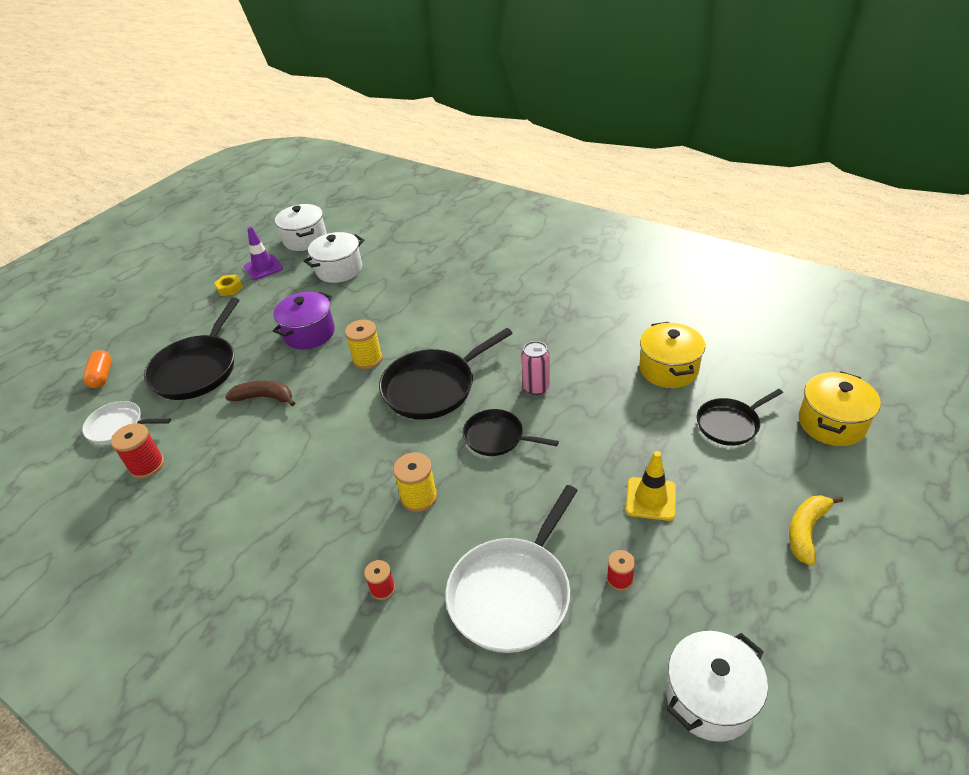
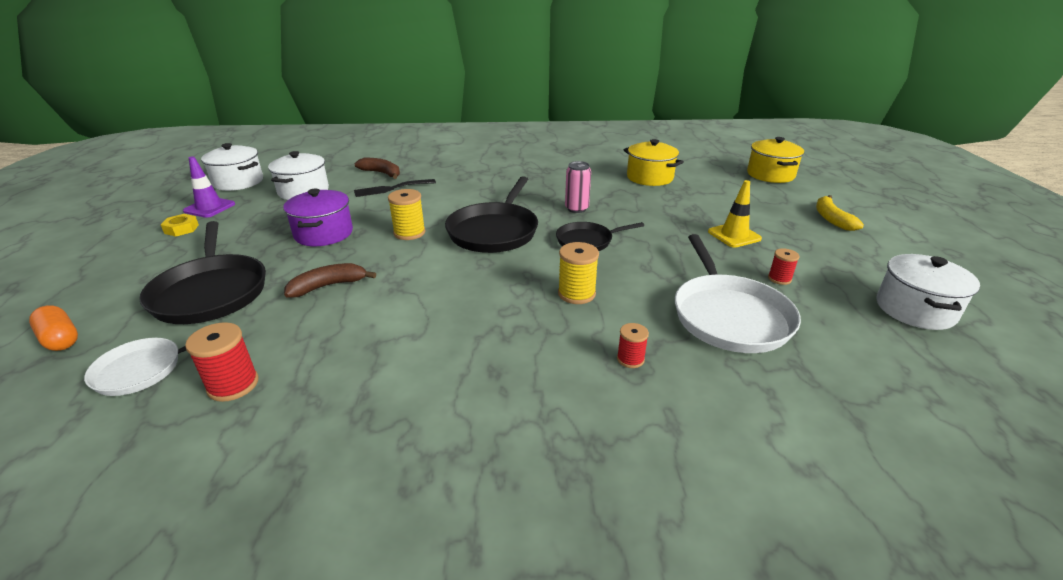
camera: 40 degrees left, 10 degrees down
(406, 291) = (391, 188): none -> black fork
(417, 265) = (381, 173): none -> brown banana
(730, 424) = (722, 190): black pan -> none

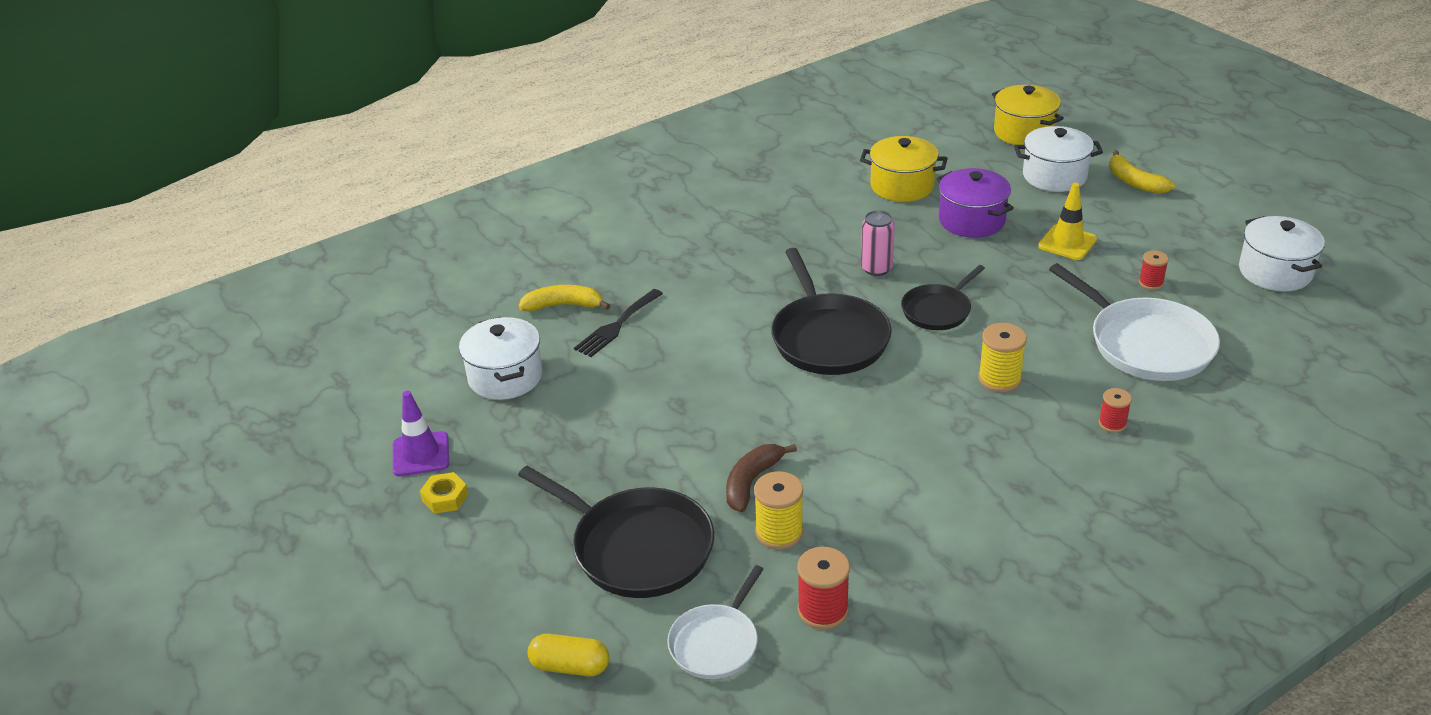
camera: 30 degrees left, 5 degrees up
(60, 339) = (570, 666): orange capsule -> yellow capsule
(238, 182) = (382, 400): white pot -> white pot (1054, 176)
(324, 234) = (639, 424): purple pot -> purple pot (971, 220)
(381, 173) = (564, 306): brown banana -> yellow banana
(409, 233) = (738, 380): yellow spool -> yellow spool (779, 532)

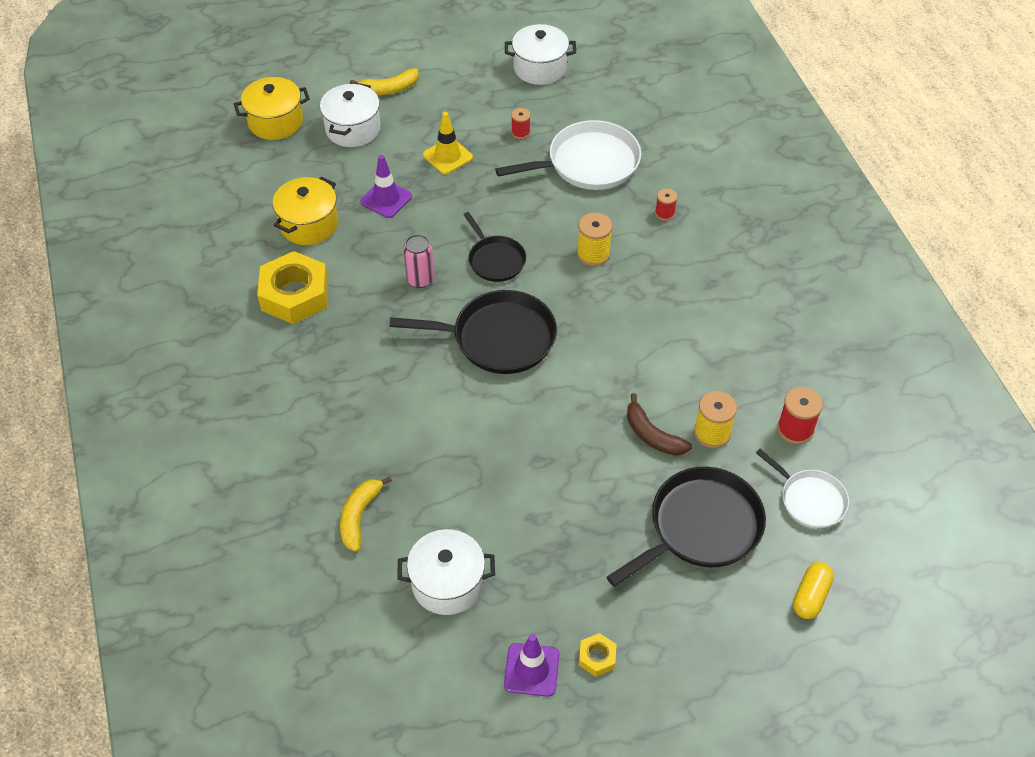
camera: 75 degrees left, 15 degrees up
(616, 326) = (411, 481): black fork -> none
(807, 202) = (294, 295): none -> yellow nut
(971, 220) = (386, 199): purple pot -> purple traffic cone

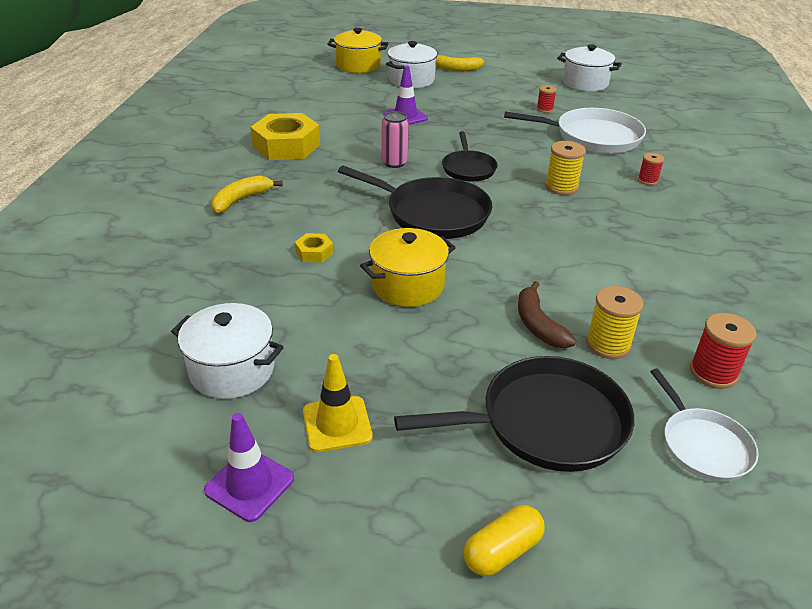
camera: 25 degrees right, 15 degrees down
(309, 224) = (334, 115): yellow pot -> yellow pot (408, 285)
(359, 516) = (201, 290): yellow banana -> yellow banana (241, 200)
(447, 156) = (474, 107): yellow traffic cone -> yellow traffic cone (337, 424)
(597, 657) = (334, 504): yellow nut -> yellow nut (314, 252)
(810, 596) = (657, 552): yellow capsule -> yellow capsule (502, 551)

